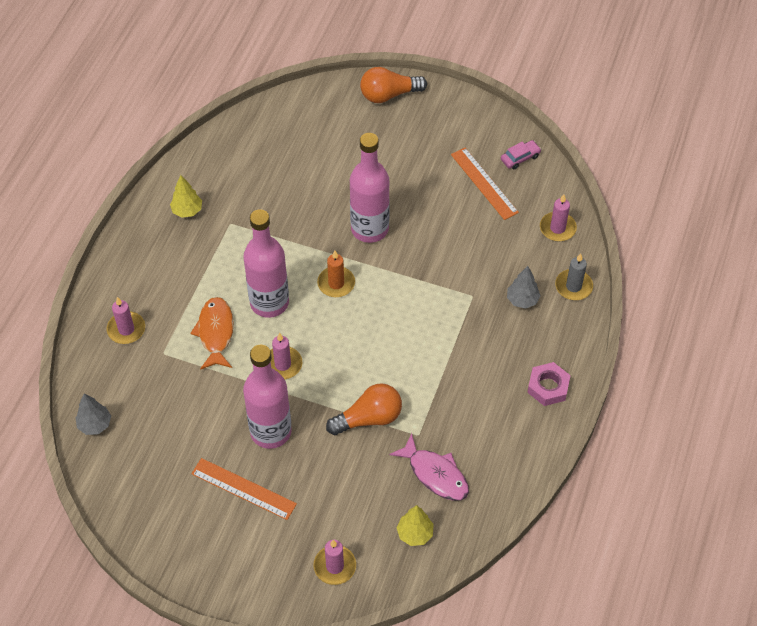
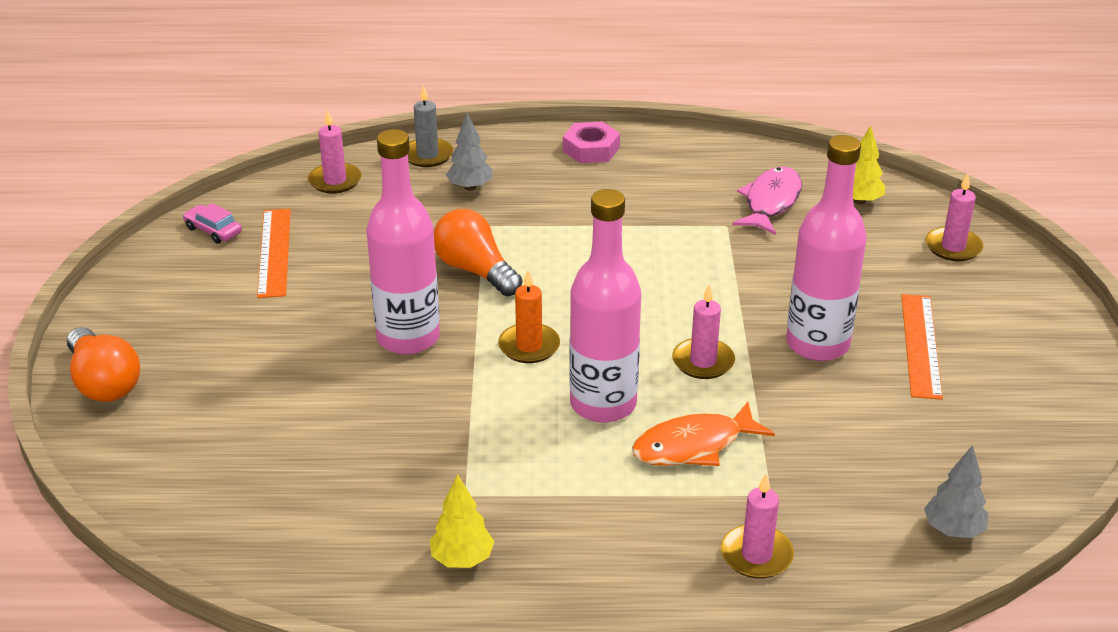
camera: 110 degrees left, 20 degrees down
(369, 418) = (732, 267): orange light bulb -> orange light bulb (475, 271)
(484, 183) = (274, 252): orange ruler -> orange ruler turned 45 degrees counterclockwise

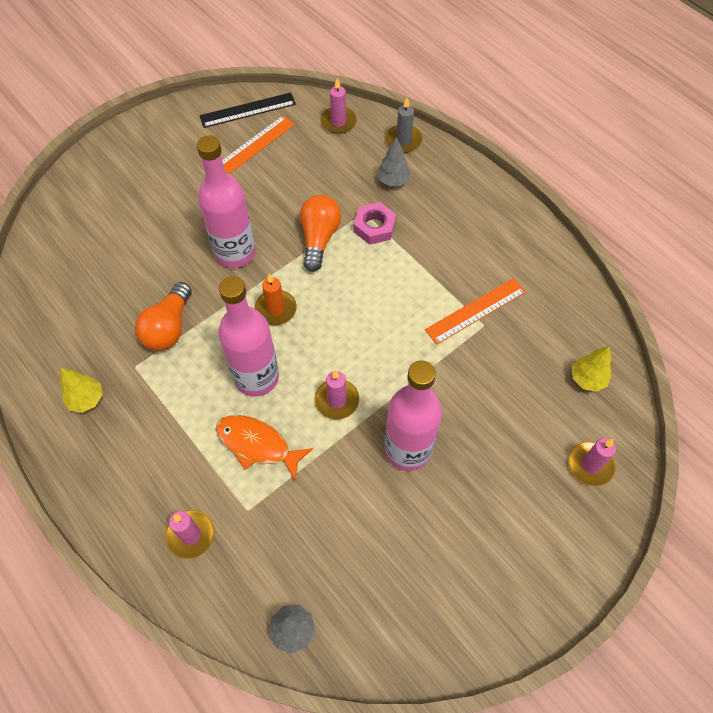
camera: 50 degrees right, 25 degrees up
(104, 382) = (98, 165): orange light bulb -> orange light bulb (169, 327)
(213, 230) = (248, 110): pink car -> black ruler
(591, 149) = (491, 206): pink nut -> pink nut (374, 227)
(770, 202) = (533, 332): pink fish -> none
(920, 345) = (460, 508): orange ruler -> orange ruler (475, 310)

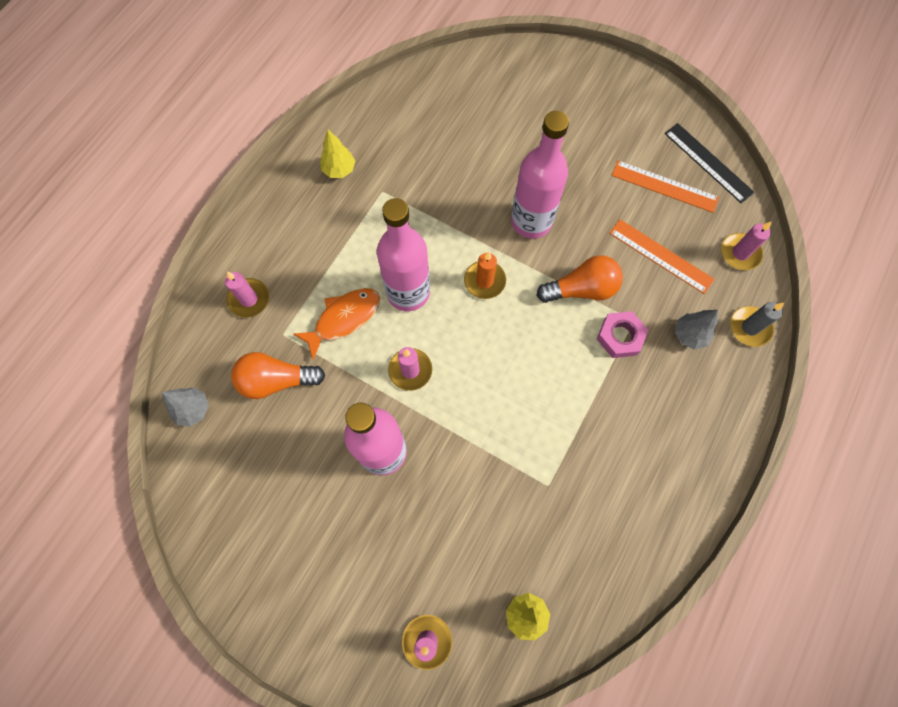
camera: 70 degrees right, 10 degrees up
(169, 327) = (430, 201): orange light bulb -> orange light bulb (276, 380)
(257, 445) = (344, 319): orange fish -> orange fish turned 45 degrees clockwise
(475, 310) = (562, 471): orange ruler -> orange ruler (661, 256)

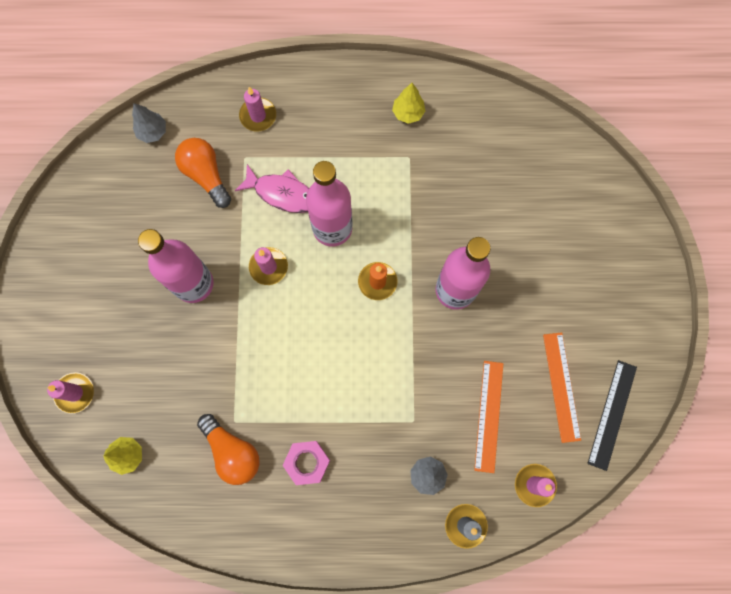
camera: 60 degrees right, 5 degrees up
(344, 319) = (282, 193): orange fish -> pink fish
(581, 289) = (416, 364): orange light bulb -> orange light bulb (232, 451)
(620, 337) = (392, 417): pink nut -> pink nut (307, 462)

